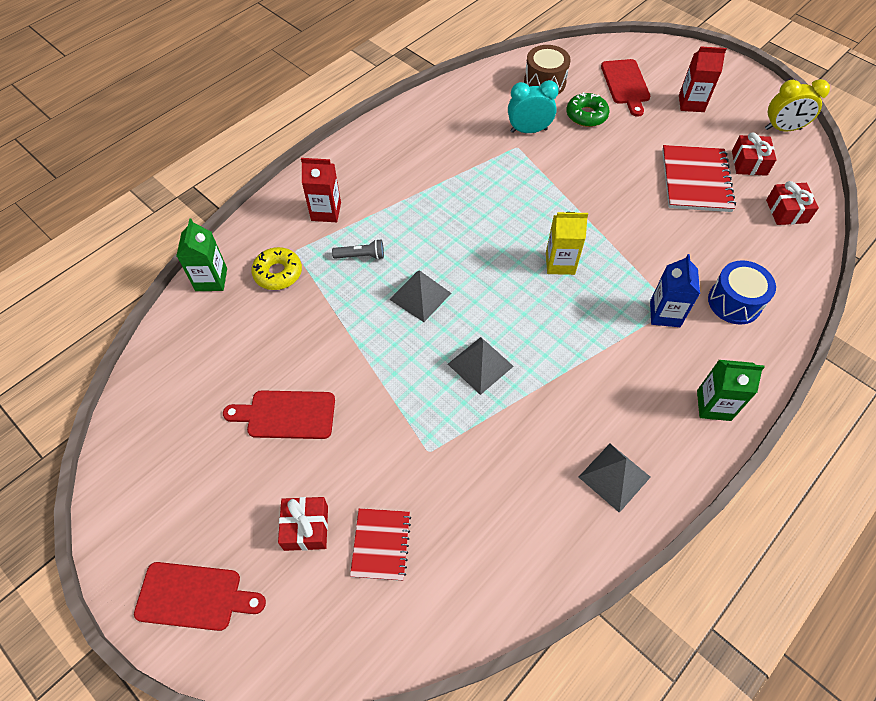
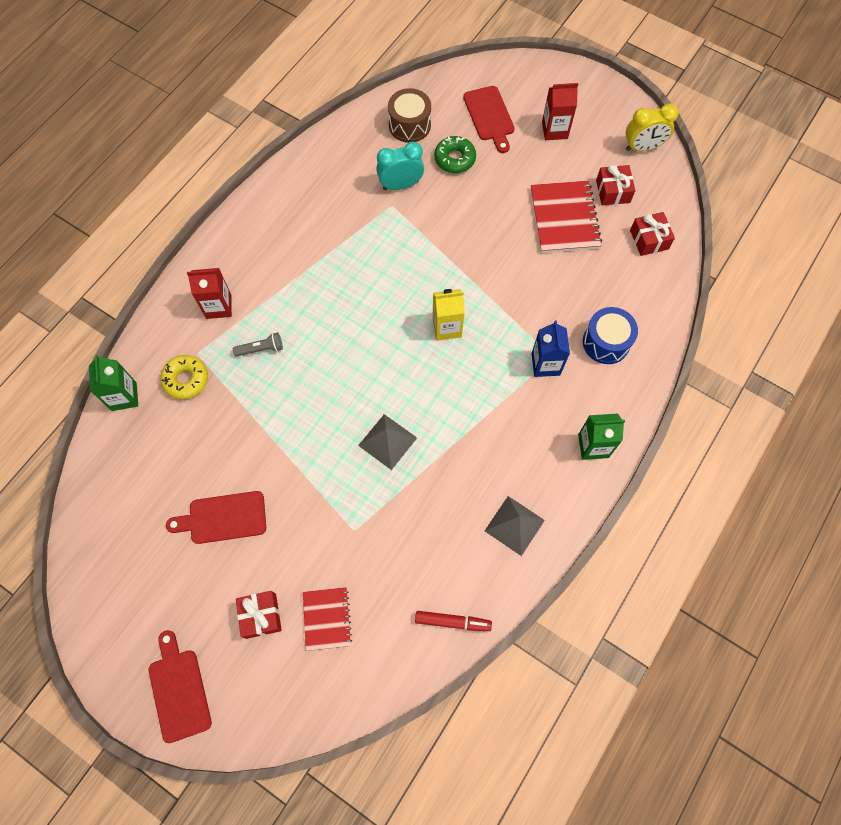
camera: 10 degrees left, 10 degrees up
(194, 596) = (179, 690): red cutting board -> red cutting board turned 105 degrees counterclockwise
(420, 296) = (323, 382): grey pyramid -> none
(528, 575) = (452, 622): none -> red marker

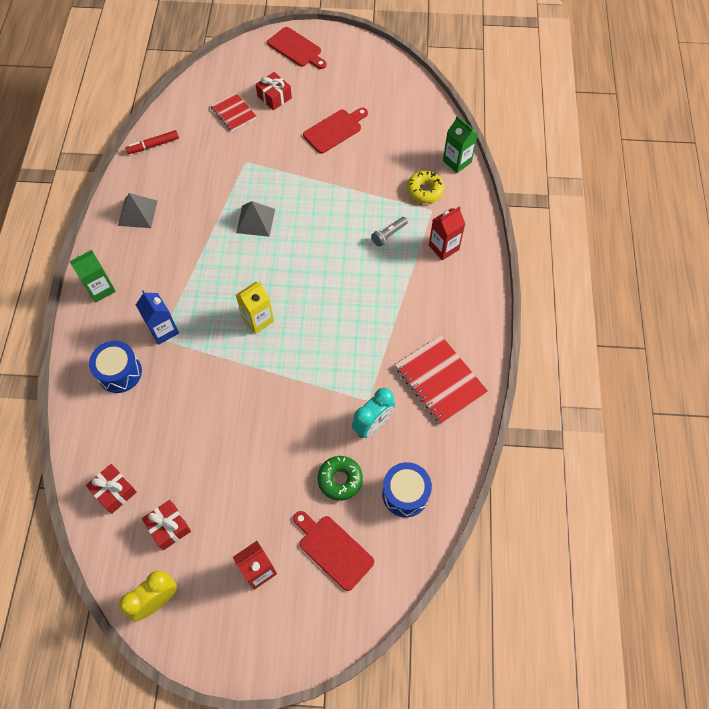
camera: 150 degrees right, 5 degrees down
(409, 125) = (405, 494): brown drum -> blue drum
(564, 218) = (204, 471): red notebook -> red notebook (440, 380)

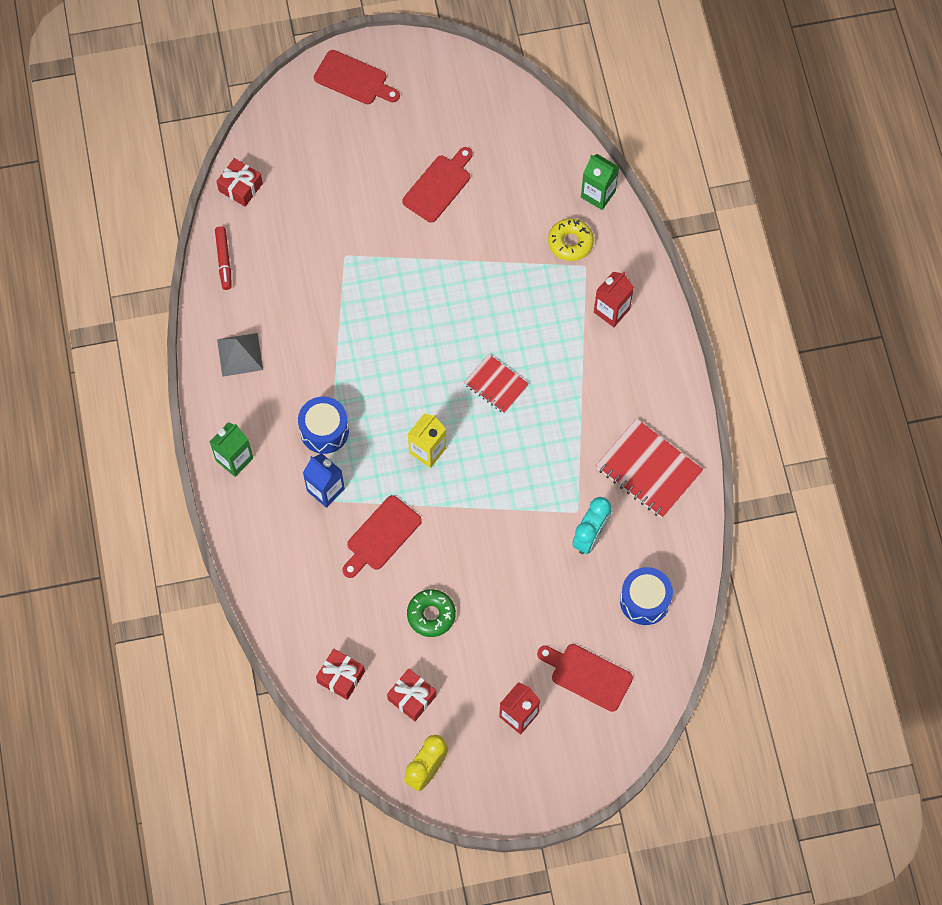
camera: 15 degrees left, 5 degrees up
(120, 372) = (295, 550): blue drum -> blue drum (324, 431)
(153, 145) = (224, 260): red marker -> red marker turned 60 degrees counterclockwise
(194, 379) = (381, 536): none -> red cutting board
(233, 113) = (306, 192): red notebook -> red notebook (496, 384)
(255, 221) = (383, 330): grey pyramid -> none
(274, 97) = (349, 157): red gift -> red gift (240, 187)
(340, 479) = (573, 603): green donut -> green donut (431, 615)
(389, 235) = (544, 310): grey flashlight -> none

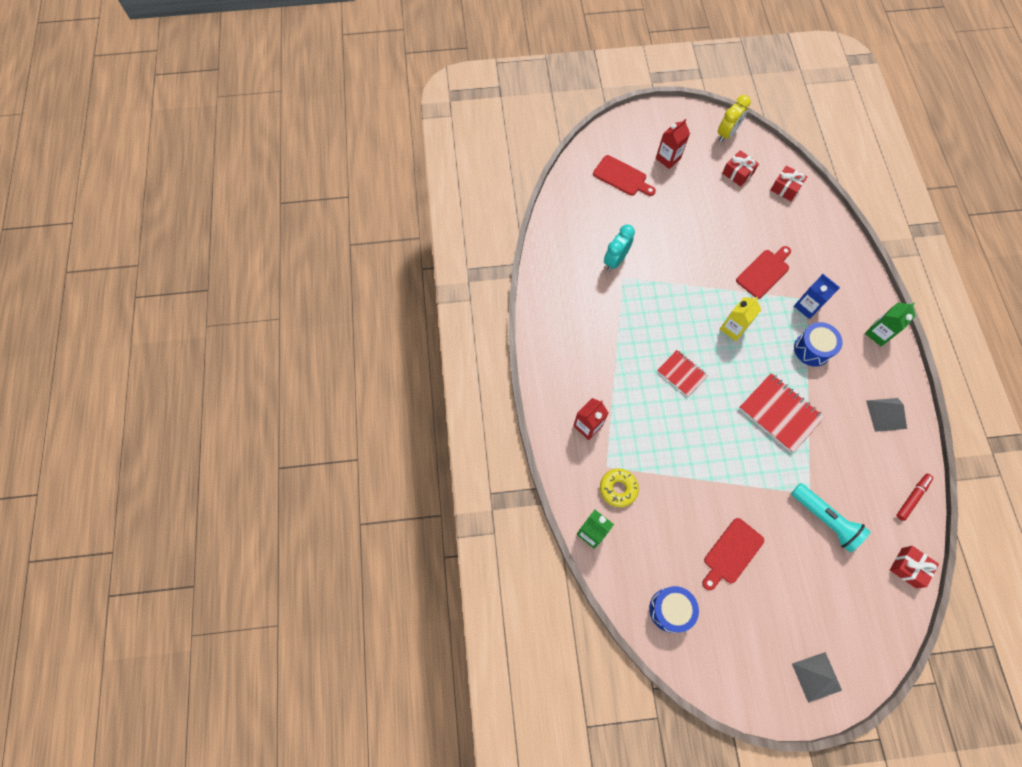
camera: 175 degrees left, 0 degrees up
(224, 260) = (912, 497): red marker -> red marker turned 45 degrees clockwise
(329, 229) = (825, 519): none -> turquoise flashlight
(354, 79) = (816, 677): red cutting board -> grey pyramid
(431, 615) = (726, 220): green donut -> none
(644, 600) = (580, 217): blue drum -> blue drum (670, 610)
(648, 470) = (569, 302): red notebook -> red notebook (780, 413)

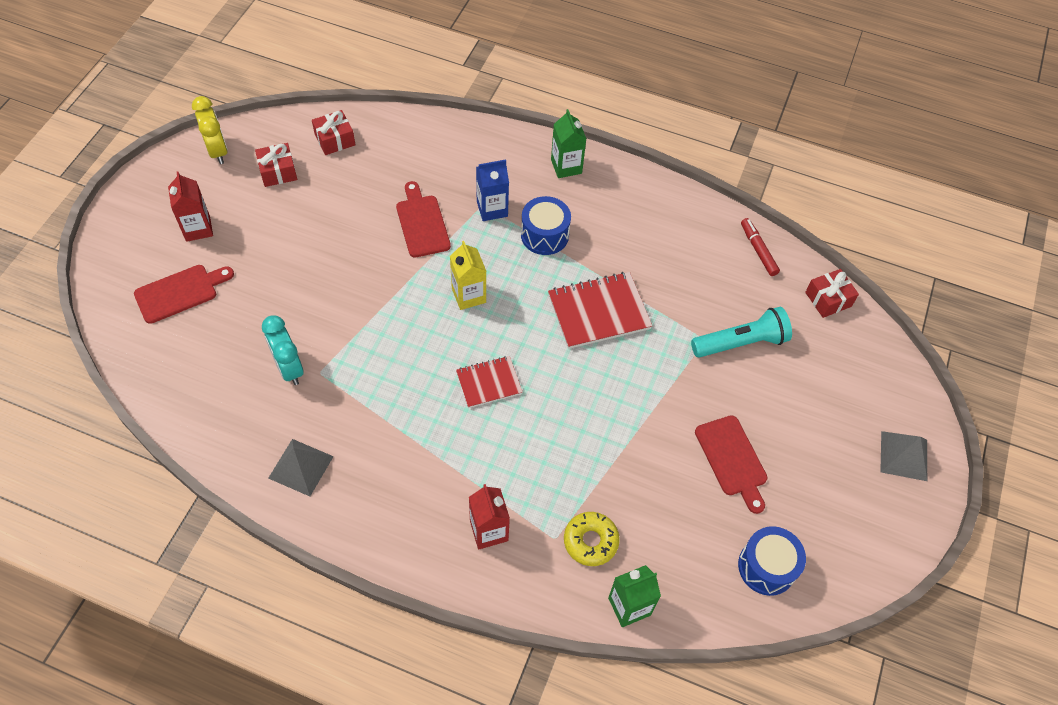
camera: 65 degrees left, 10 degrees down
(886, 414) = (658, 216): grey pyramid -> grey pyramid (301, 467)

